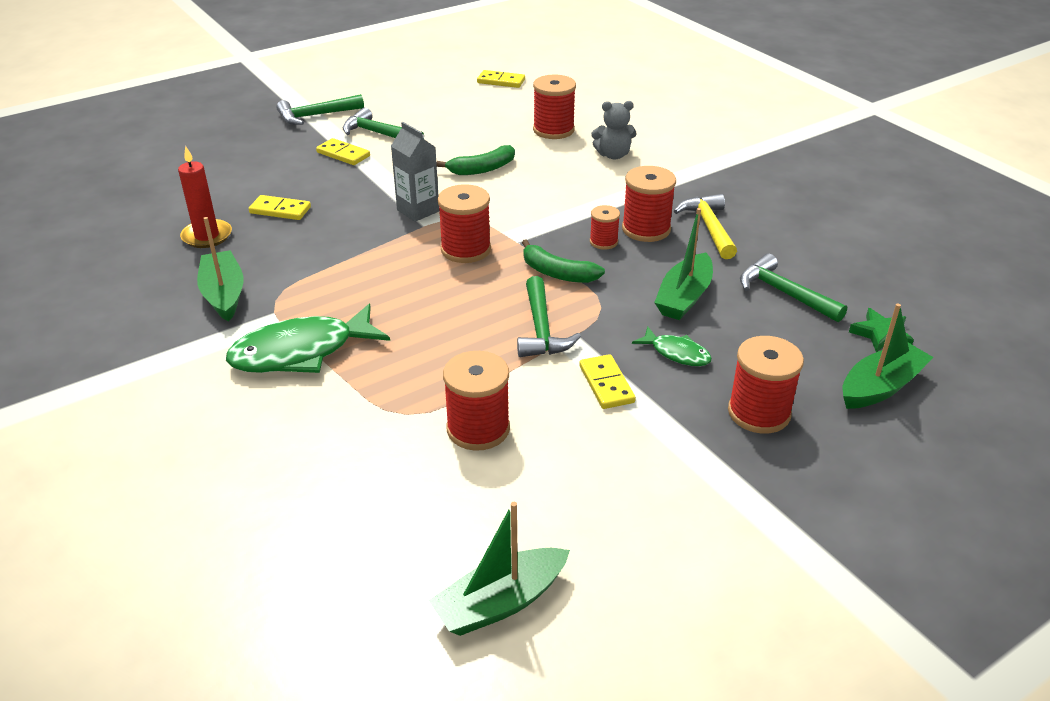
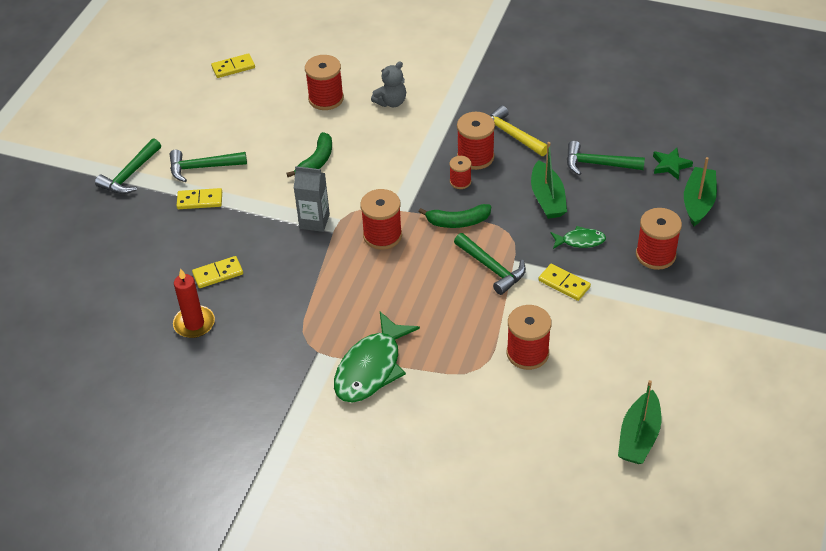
camera: 35 degrees left, 10 degrees up
(224, 294) = (268, 359): green boat -> none

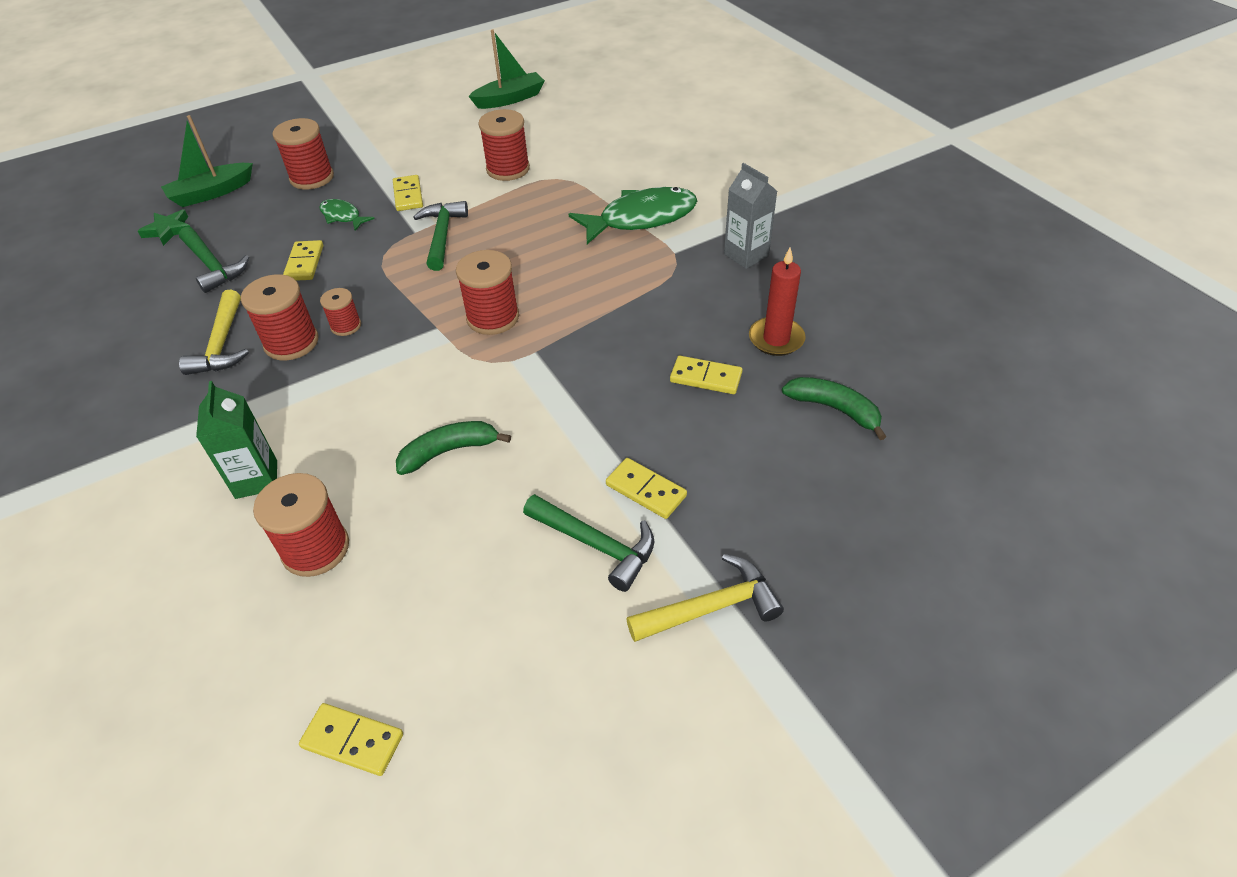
camera: 140 degrees left, 0 degrees up
(130, 175) = (711, 607): green hammer -> yellow hammer
(314, 221) = (540, 374): grey carton -> grey carton (746, 255)
(391, 102) = (256, 479): grey teddy bear -> green carton
(458, 222) = (408, 289): green banana -> green banana (834, 409)
(547, 198) = (304, 263): green boat -> yellow domino

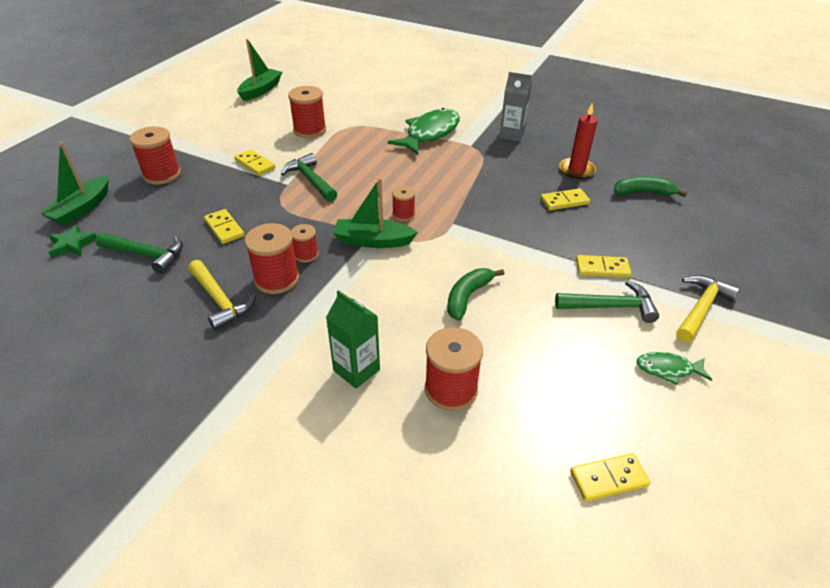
camera: 35 degrees left, 5 degrees down
(342, 216) = (219, 191): green fish -> green fish (668, 369)
(426, 338) = (373, 241): none -> green boat
(493, 317) = (403, 214): red spool -> red spool, size x0.57

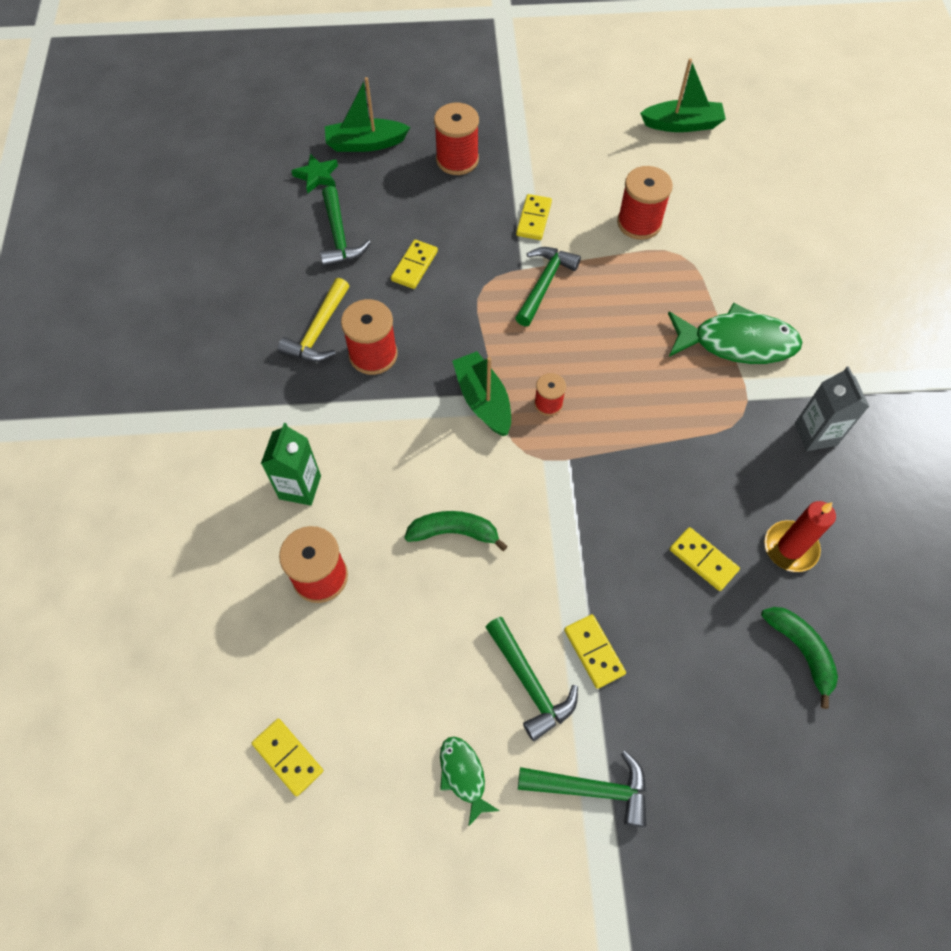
camera: 60 degrees right, 20 degrees up
(306, 254) = (423, 356): red spool -> none
(701, 308) = (591, 788): yellow hammer -> green hammer

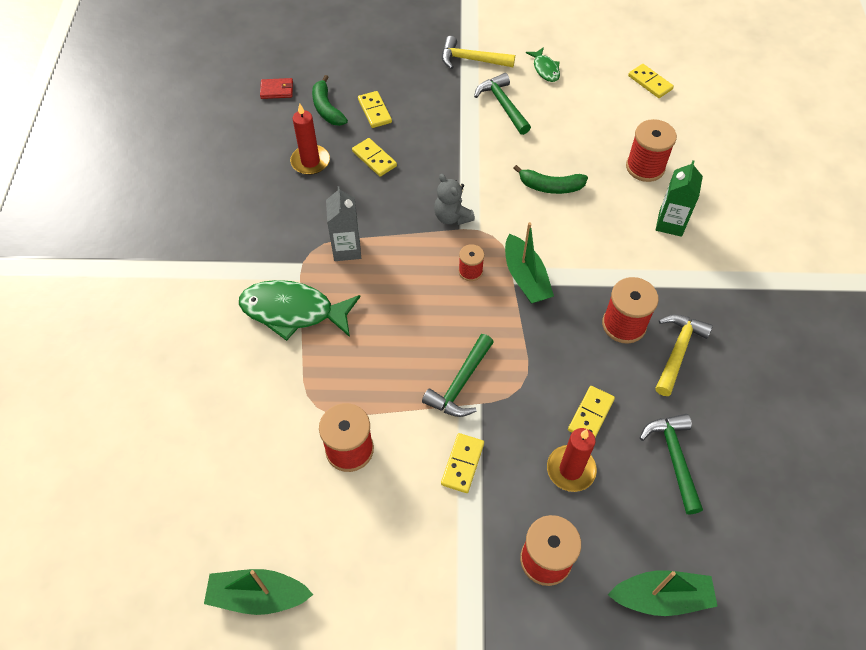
camera: 175 degrees left, 5 degrees down
(317, 176) = (713, 548): green star -> none
(435, 221) = (570, 469): none -> red candle
(580, 475) = (452, 217): none -> grey teddy bear
(591, 788) = (471, 60): green hammer -> yellow hammer
(593, 652) = (460, 117): yellow domino -> yellow domino (375, 111)
(815, 434) = (258, 232): grey carton -> grey carton (347, 249)
(893, 685) = (277, 90): none -> red wallet

